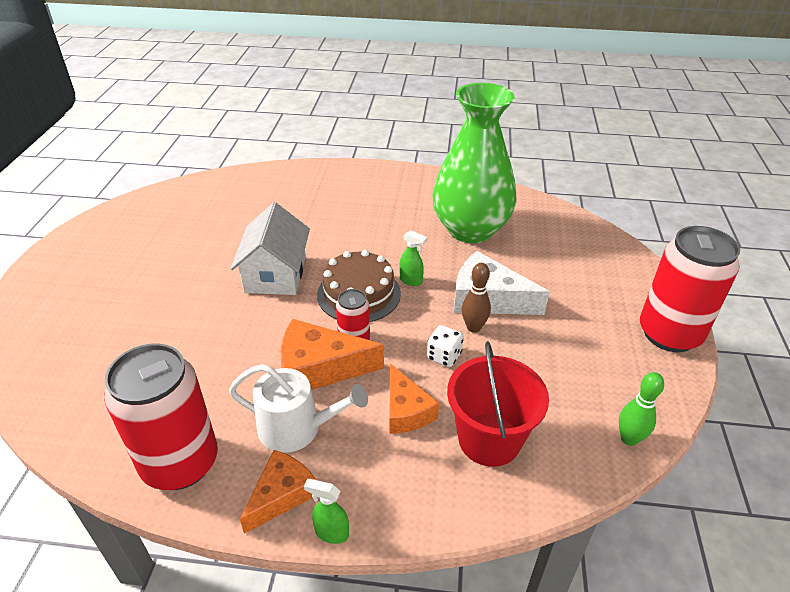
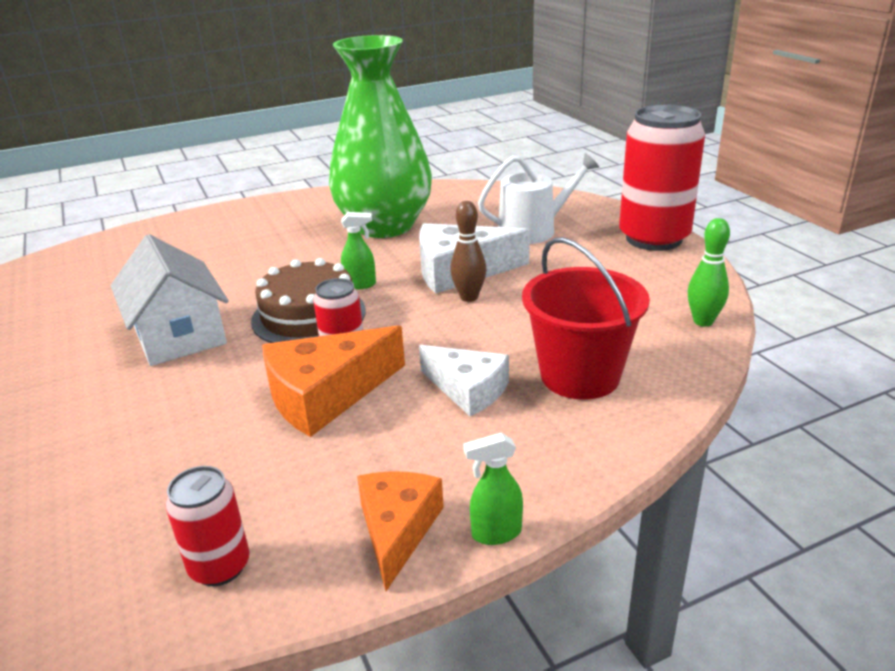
camera: 30 degrees left, 10 degrees down
(180, 463) = (220, 566): red can -> red can, size x0.49
(297, 428) = (353, 459): white watering can -> white watering can (533, 230)
(406, 410) = (468, 389): orange cheese -> white cheese
(444, 356) = (462, 330): white dice -> none

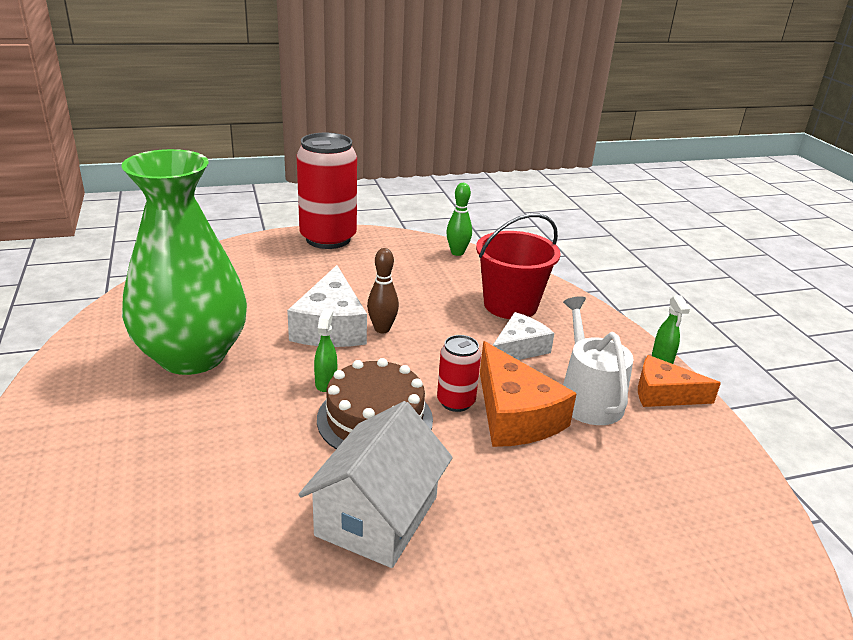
camera: 85 degrees left, 0 degrees up
(179, 335) = (377, 516): white house -> white house turned 45 degrees counterclockwise
(220, 566) = (709, 471): red can -> none
(533, 230) = (273, 280): white watering can -> white watering can (587, 397)

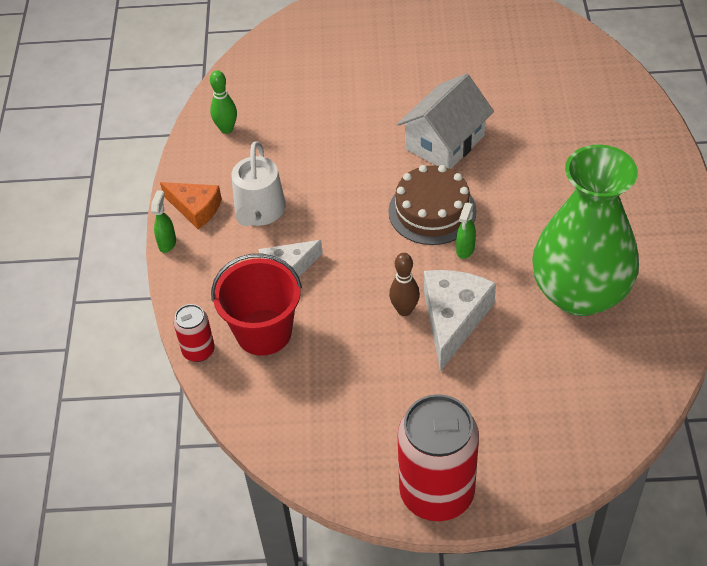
camera: 160 degrees left, 20 degrees up
(456, 402) = (365, 219): red can -> red can (198, 351)
(457, 253) = (279, 440): green bowling pin -> green bowling pin (226, 129)
(514, 415) = (325, 203): orange cheese -> none

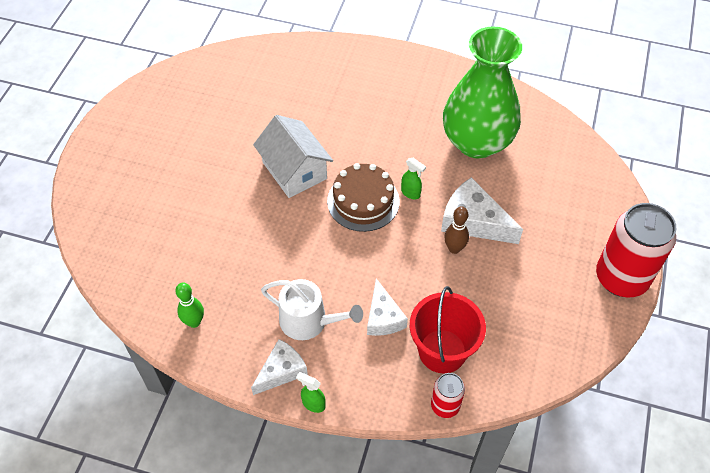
camera: 75 degrees left, 5 degrees up
(195, 208) = (281, 371): orange cheese -> white cheese

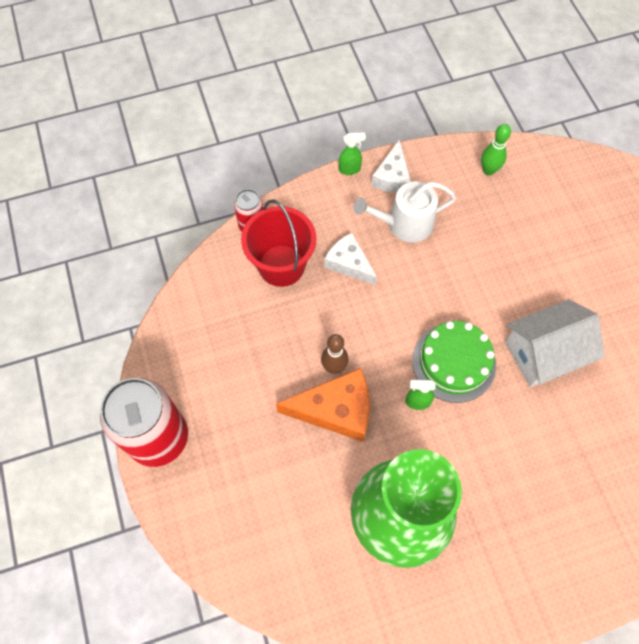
camera: 145 degrees right, 10 degrees up
(294, 170) = (544, 353): white house -> white house turned 45 degrees counterclockwise
(363, 201) = (453, 362): brown cake -> green cake
(473, 221) = (335, 410): white cheese -> orange cheese

